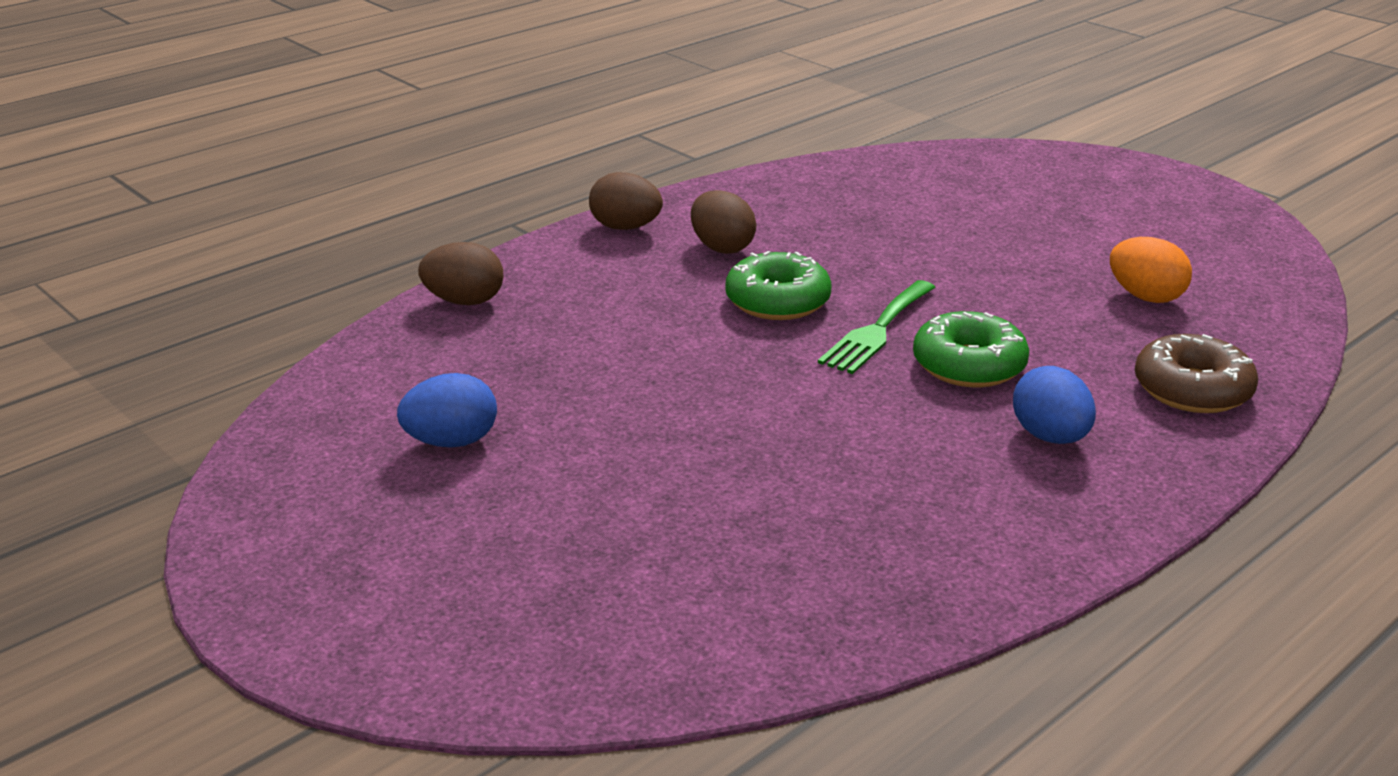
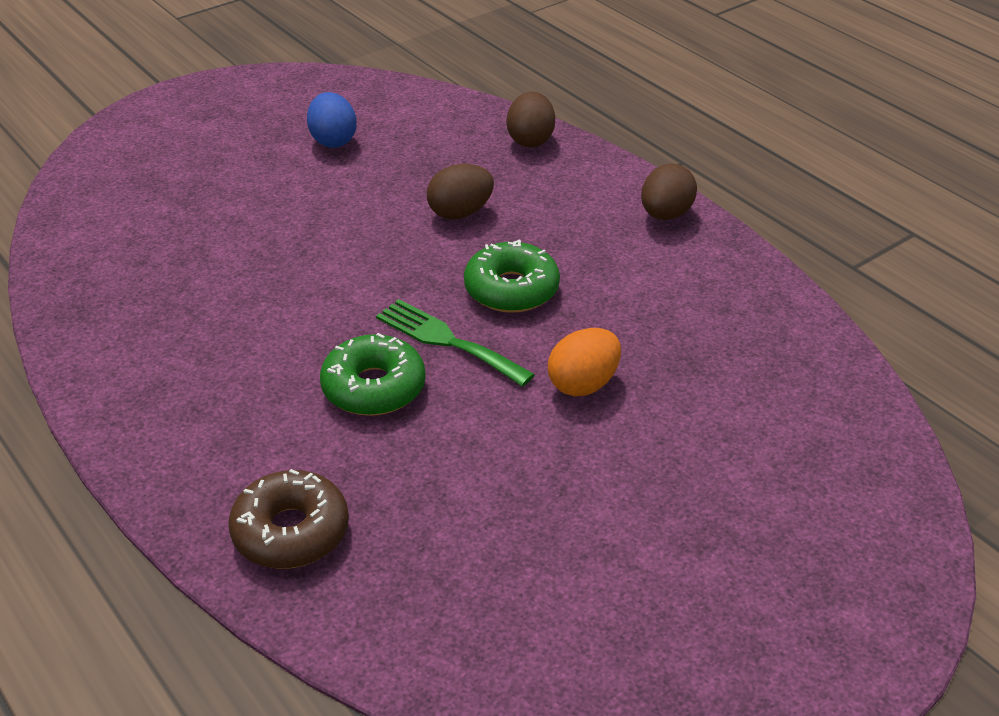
camera: 95 degrees right, 10 degrees up
(722, 248) = (622, 266): brown egg -> brown egg (460, 213)
(1050, 437) = (244, 415): blue egg -> none
(1145, 297) = (489, 548): orange egg -> orange egg (583, 384)

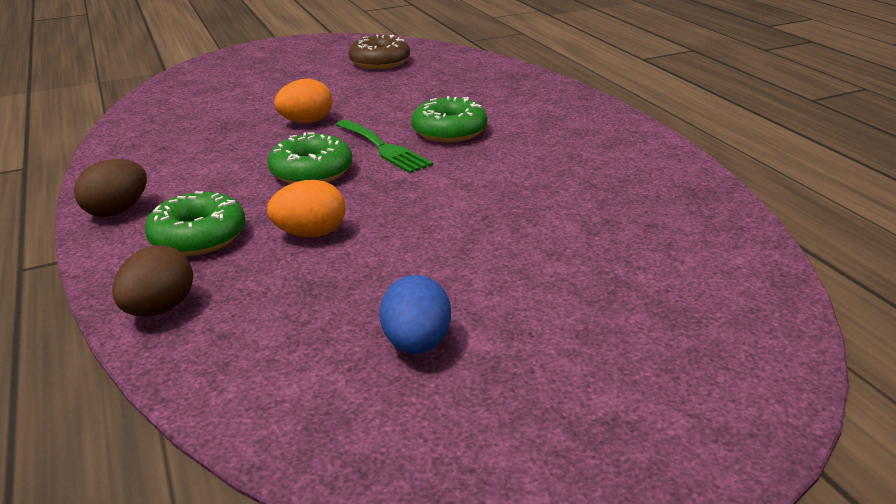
camera: 165 degrees left, 10 degrees down
(291, 531) = (515, 87): brown donut -> brown donut (380, 62)
(460, 213) = (311, 234): brown egg -> orange egg
(559, 198) = (198, 237): none -> green donut

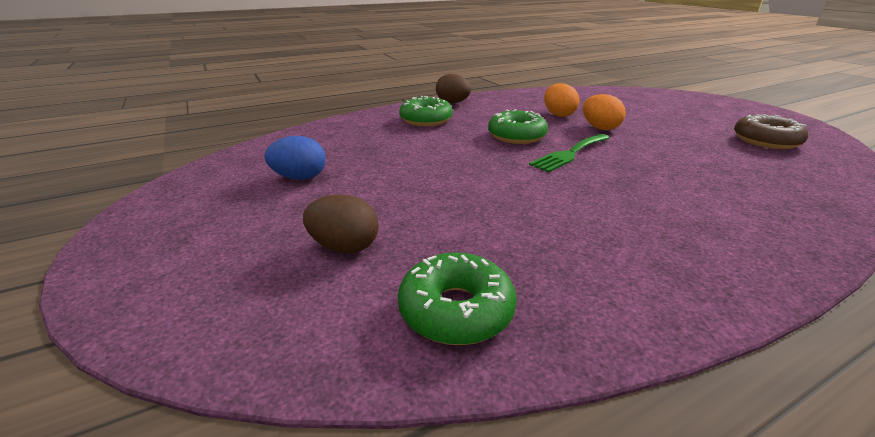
camera: 85 degrees right, 0 degrees up
(160, 309) = (357, 121): brown egg -> brown egg (344, 247)
(311, 234) = (430, 143): orange egg -> orange egg (558, 115)
(449, 131) = (624, 176): green donut -> green donut (456, 310)

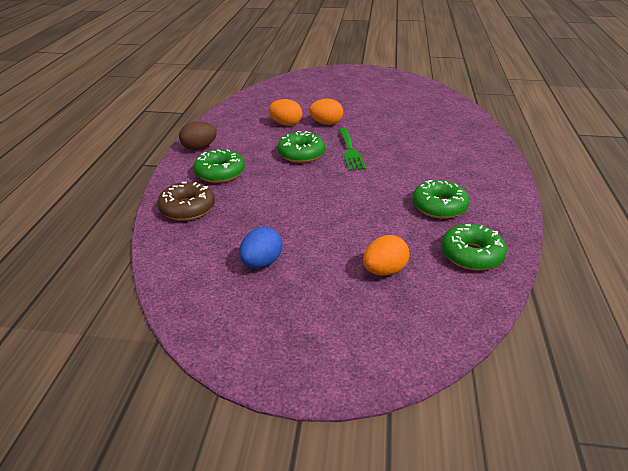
camera: 55 degrees left, 5 degrees up
(344, 247) = (384, 271): brown egg -> orange egg
(546, 243) = (439, 206): none -> green donut
(765, 141) = (401, 95): brown donut -> brown donut (187, 208)

